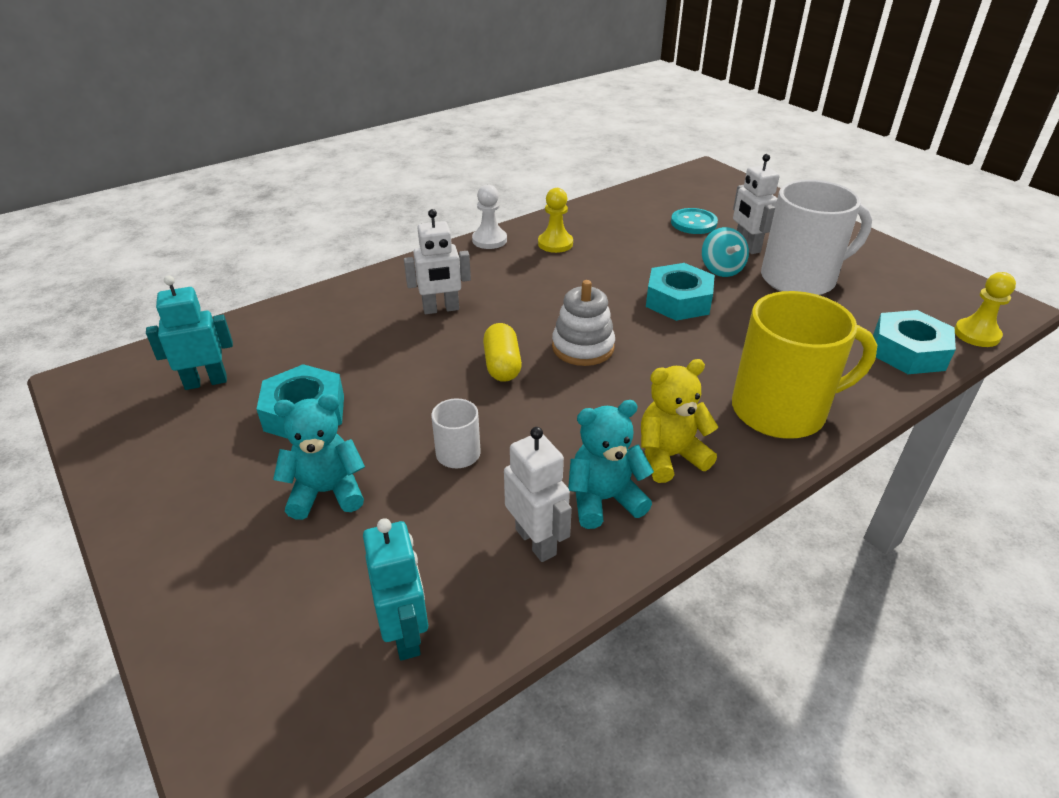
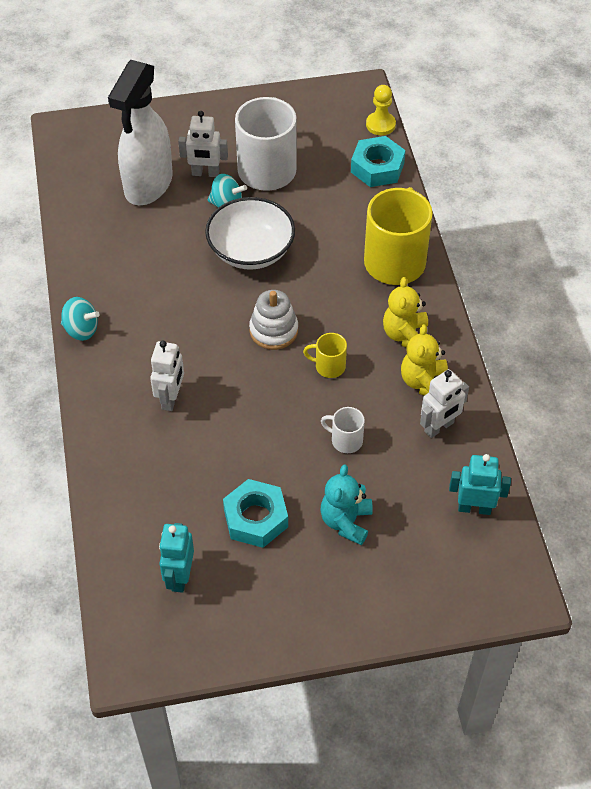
camera: 65 degrees left, 15 degrees up
(489, 240) = (81, 330): white pawn -> turquoise spinning top
(502, 365) = (267, 385): yellow capsule -> none
(536, 541) = (439, 427): white robot -> white robot turned 150 degrees clockwise
(555, 244) = (119, 288): yellow pawn -> none
(564, 404) = (329, 366): none -> yellow mug
(604, 499) = (423, 382): turquoise teddy bear -> yellow teddy bear
(678, 301) = (251, 251): turquoise nut -> white bowl
(693, 223) = (148, 185): turquoise button -> white spray bottle

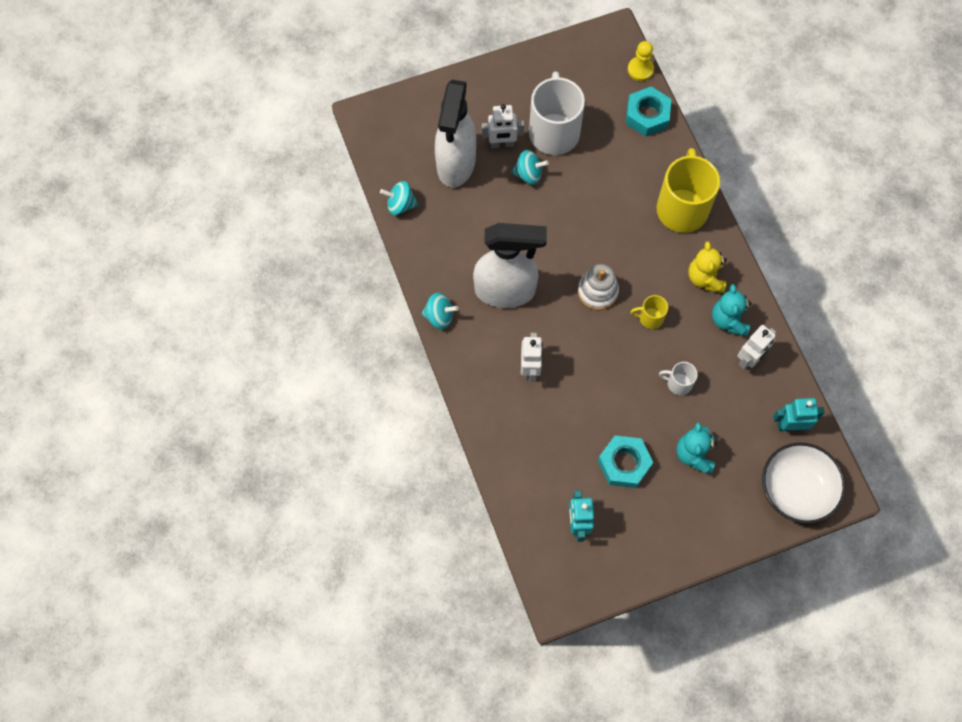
camera: 10 degrees left, 15 degrees up
(73, 215) = (400, 205): none -> turquoise spinning top
(166, 315) = (506, 291): none -> white spray bottle
(251, 251) = (560, 217): white bowl -> white bowl (796, 489)
(423, 382) = (729, 320): yellow teddy bear -> turquoise teddy bear

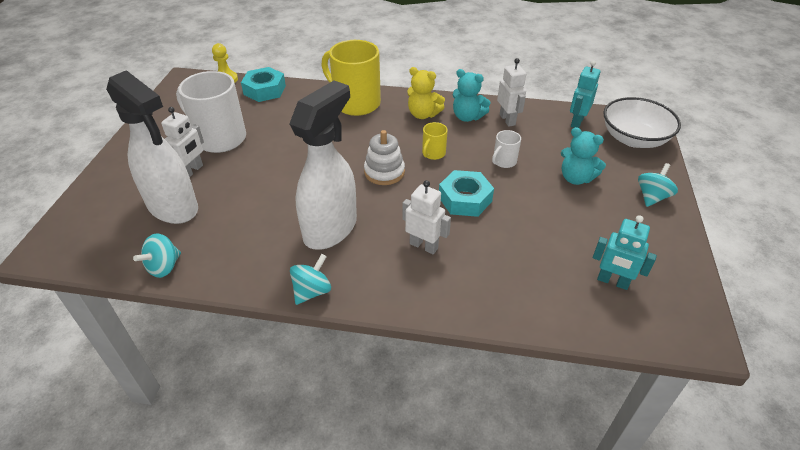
camera: 60 degrees left, 25 degrees down
(528, 174) = (238, 167): turquoise spinning top -> turquoise spinning top (652, 197)
(624, 463) = (562, 223): turquoise nut -> turquoise nut (465, 199)

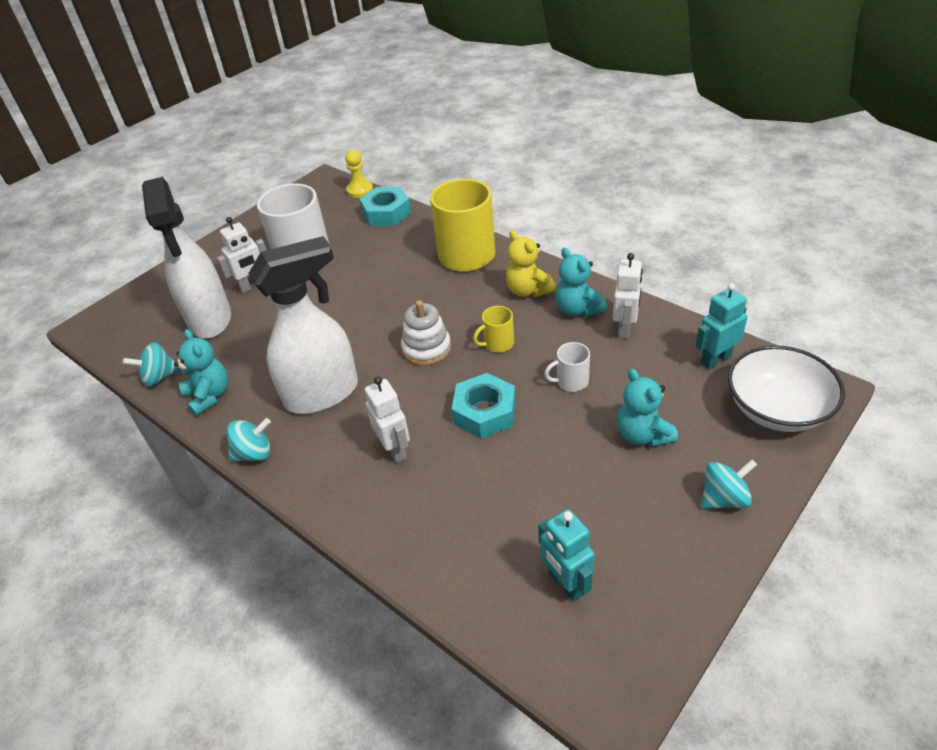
camera: 35 degrees right, 0 degrees up
(229, 264) = (209, 396): none -> turquoise teddy bear

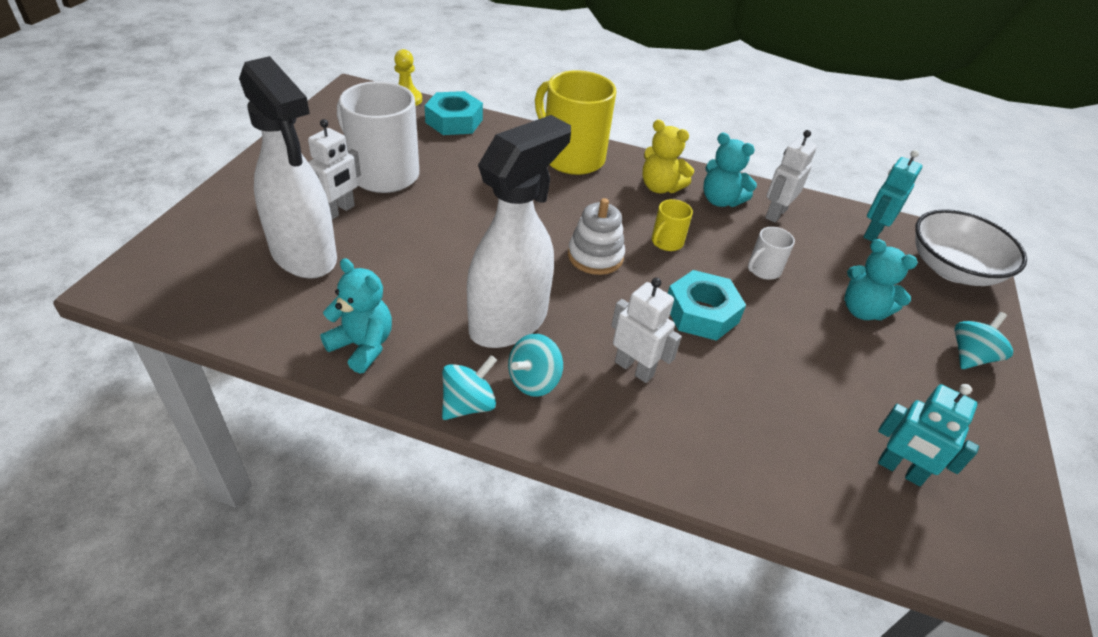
camera: 30 degrees left, 0 degrees up
(159, 377) = (275, 334): turquoise spinning top -> turquoise spinning top (534, 381)
(624, 328) = (775, 213): white robot -> white robot turned 135 degrees counterclockwise

